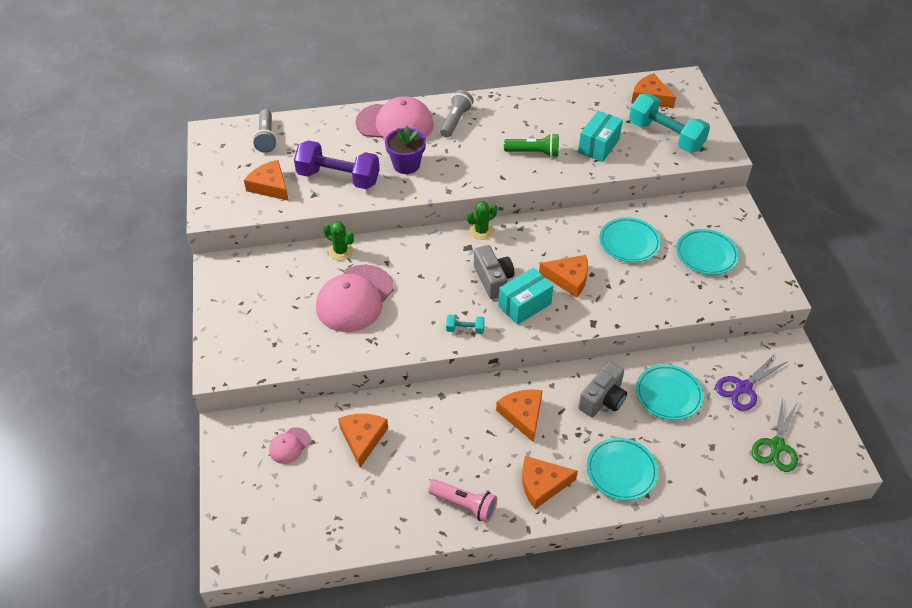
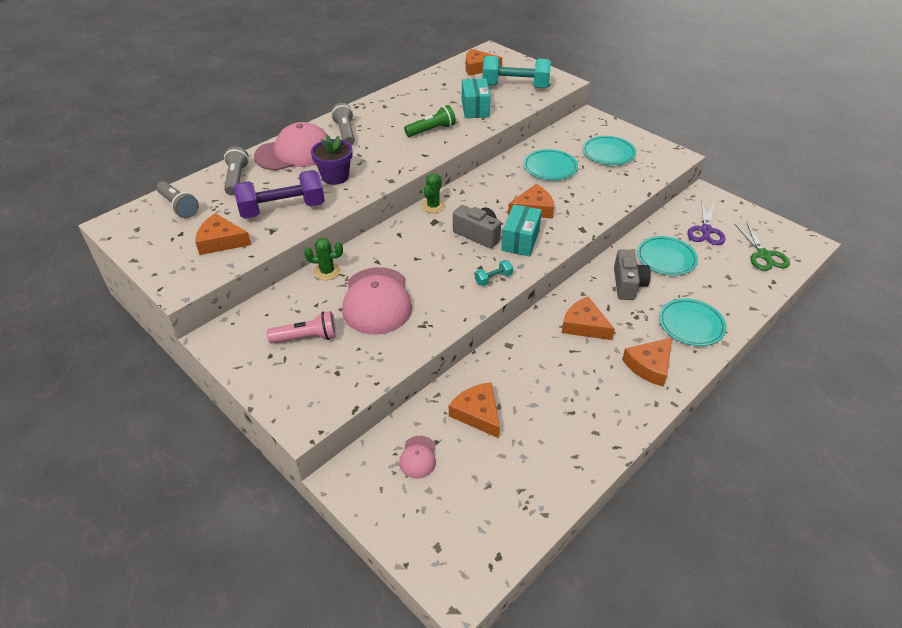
camera: 35 degrees left, 5 degrees down
(328, 130) = (236, 179): none -> grey flashlight
(464, 504) = (610, 415): pink flashlight -> pink flashlight (306, 337)

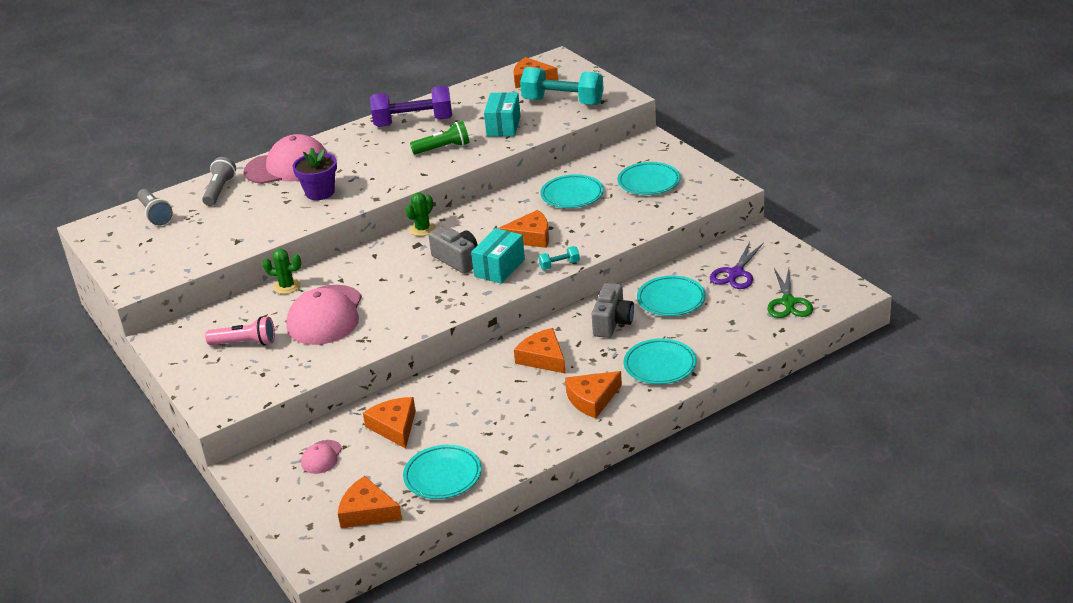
camera: 15 degrees right, 10 degrees down
(221, 241) = (185, 248): orange cheese -> orange cheese (367, 512)
(282, 209) = (255, 221): purple dumbbell -> purple dumbbell (413, 122)
(345, 132) = (349, 147): grey flashlight -> none
(493, 279) = (452, 302): turquoise dumbbell -> turquoise dumbbell (559, 265)
(549, 467) = (442, 476): none -> turquoise plate

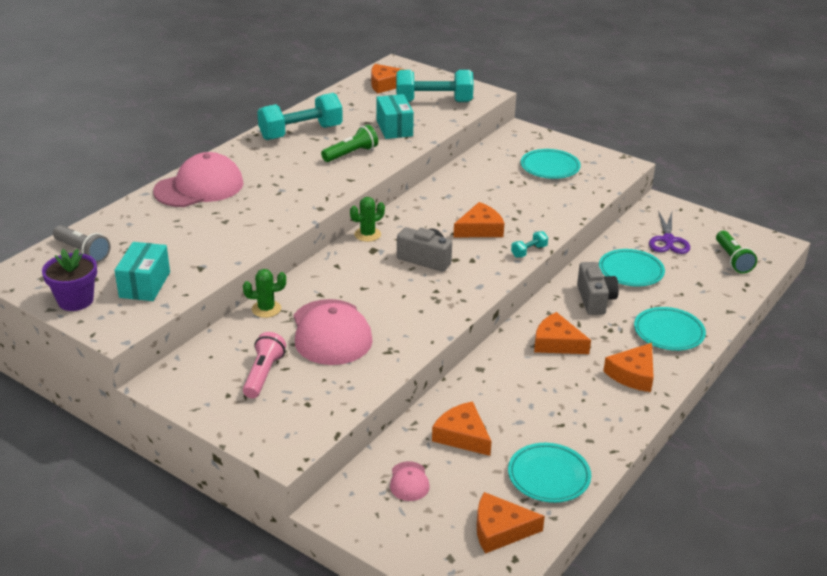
camera: 25 degrees left, 0 degrees up
(219, 190) = (140, 219): grey flashlight -> none
(245, 343) = (263, 374): pink flashlight -> pink flashlight turned 60 degrees counterclockwise
(320, 192) = (255, 209): purple flower pot -> purple flower pot (75, 300)
(413, 122) = (301, 132): purple dumbbell -> turquoise dumbbell
(422, 229) = (367, 234): green cactus -> green cactus turned 45 degrees clockwise
(499, 268) = (473, 261): turquoise box -> turquoise box (145, 284)
(572, 195) = (488, 186): turquoise plate -> none
(788, 302) = (732, 260): green scissors -> green flashlight

